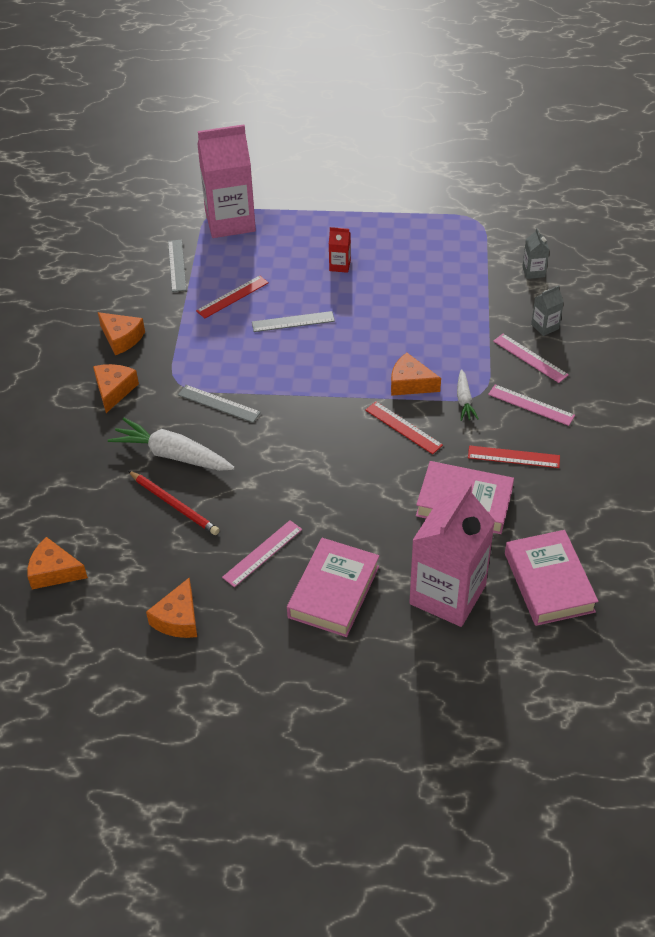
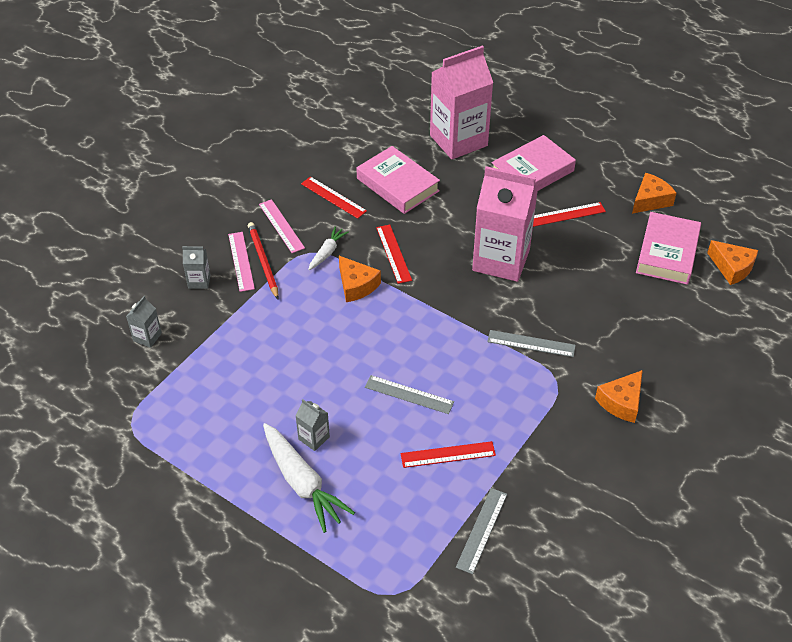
camera: 150 degrees left, 0 degrees up
(121, 338) = (588, 459): orange cheese -> none
(173, 455) = (596, 315): white carrot -> white carrot (302, 482)
(174, 504) = (615, 276): red pencil -> red pencil (263, 261)
(219, 404) = (531, 343): grey ruler -> grey ruler turned 45 degrees counterclockwise
(230, 221) = (383, 567): pink carton -> pink carton (501, 260)
(262, 553) = (566, 214): pink ruler -> red ruler
(340, 265) = (314, 438): red carton -> grey carton
(549, 582) = (388, 121): pink book -> pink book (667, 253)

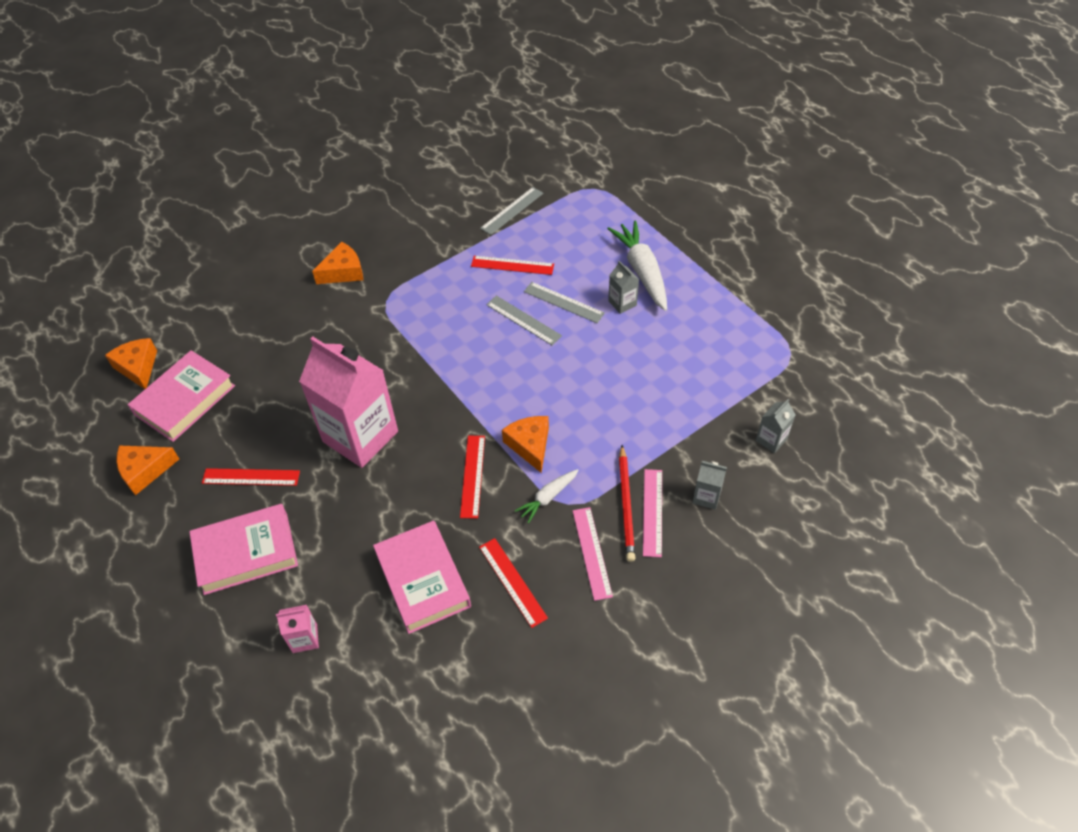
camera: 160 degrees left, 5 degrees up
(458, 140) = (305, 638): pink carton -> pink carton, size x0.42
(531, 343) = (386, 339): grey ruler -> grey ruler (563, 302)

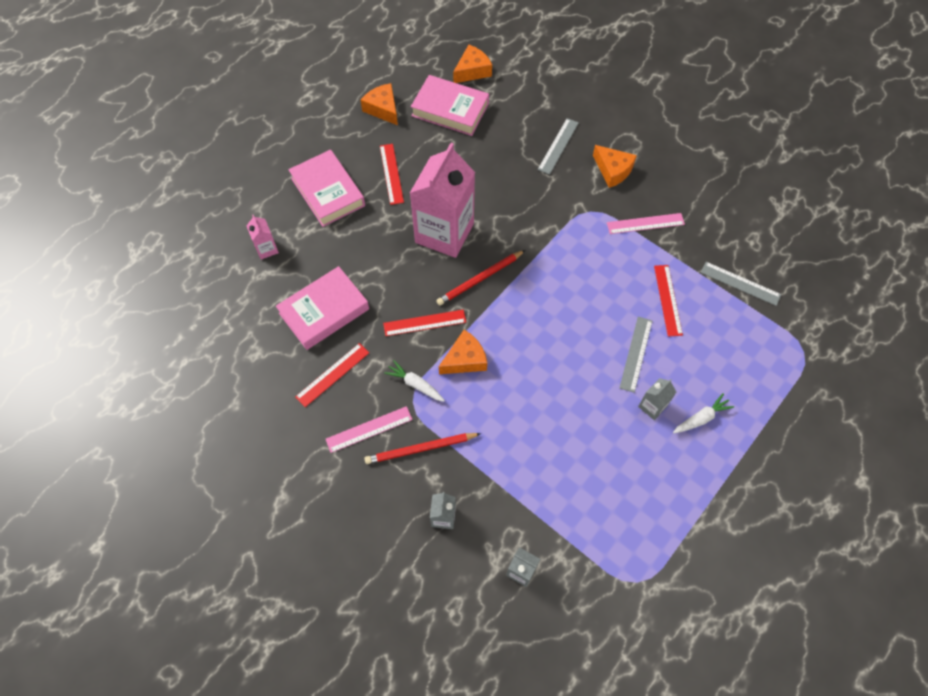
camera: 75 degrees right, 10 degrees up
(434, 413) = (480, 279): none -> red pencil
(523, 320) = (603, 324): grey ruler -> grey ruler (558, 146)
(642, 272) = (701, 418): white carrot -> white carrot, size x0.54
(652, 512) = (418, 472): pink ruler -> pink ruler (645, 223)

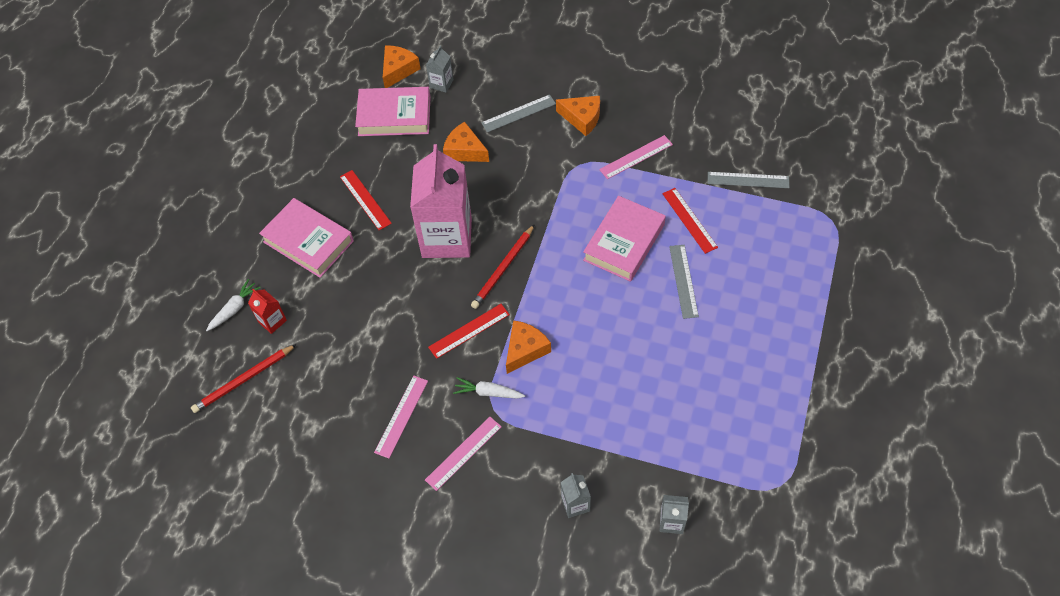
camera: 20 degrees left, 5 degrees down
(266, 249) = (272, 321): pink carton -> red carton
(324, 311) = (362, 359): pink book -> pink book (624, 242)
(333, 375) = (401, 416): red ruler -> pink ruler
(383, 109) = (325, 139): orange cheese -> orange cheese (465, 150)
(420, 449) = (523, 451): red pencil -> red pencil (243, 380)
(558, 146) = (518, 113): grey ruler -> grey ruler turned 60 degrees clockwise
(652, 406) = (720, 323): grey carton -> grey carton (441, 84)
(701, 418) = (769, 316): white carrot -> white carrot (234, 309)

